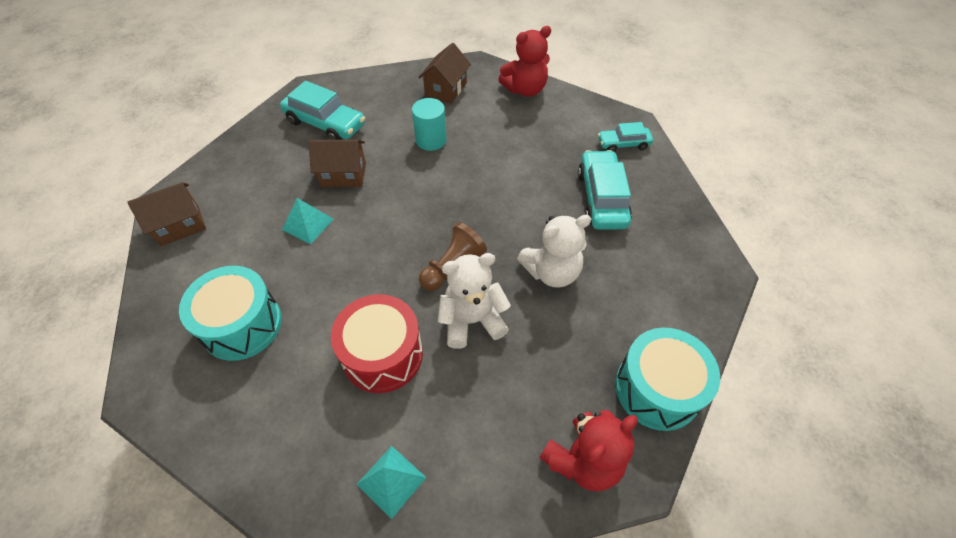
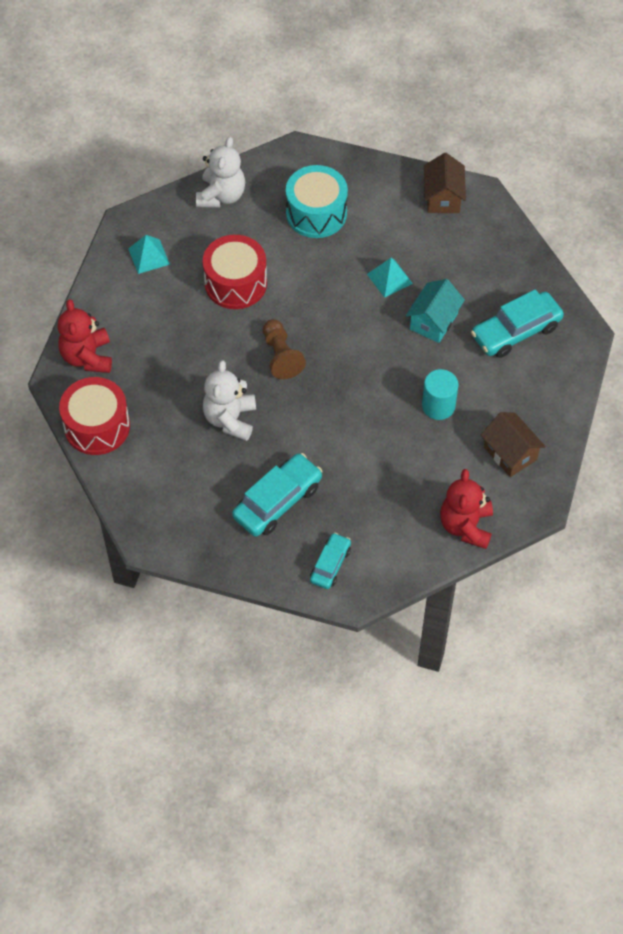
camera: 120 degrees right, 5 degrees up
(343, 175) = (433, 321): brown house -> turquoise house
(472, 320) = (225, 346): white teddy bear -> white teddy bear (221, 195)
(601, 198) = (277, 501): turquoise car -> turquoise car turned 75 degrees counterclockwise
(657, 389) = (97, 426): turquoise drum -> red drum

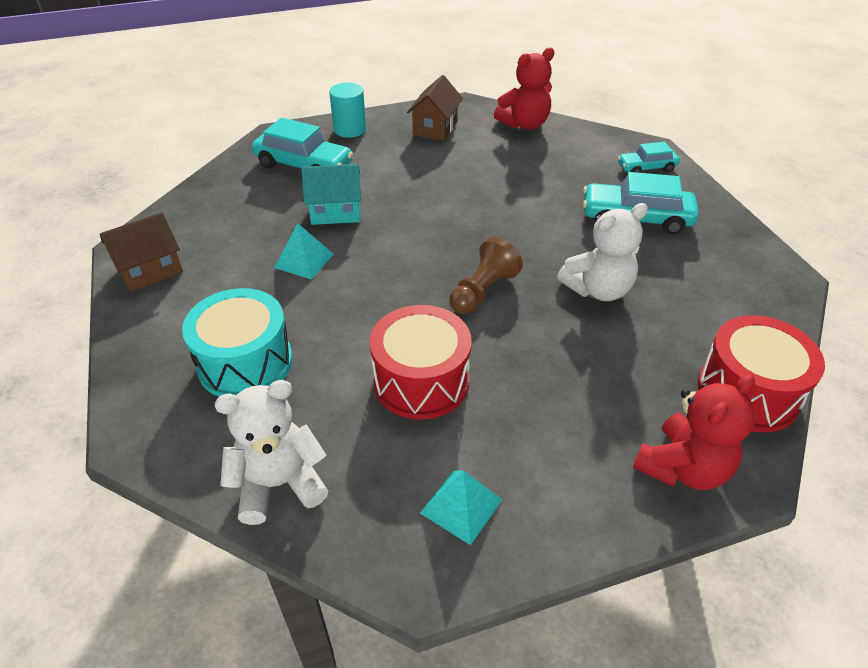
camera: 125 degrees left, 15 degrees down
(438, 406) = (429, 175): turquoise cylinder -> turquoise cylinder (350, 129)

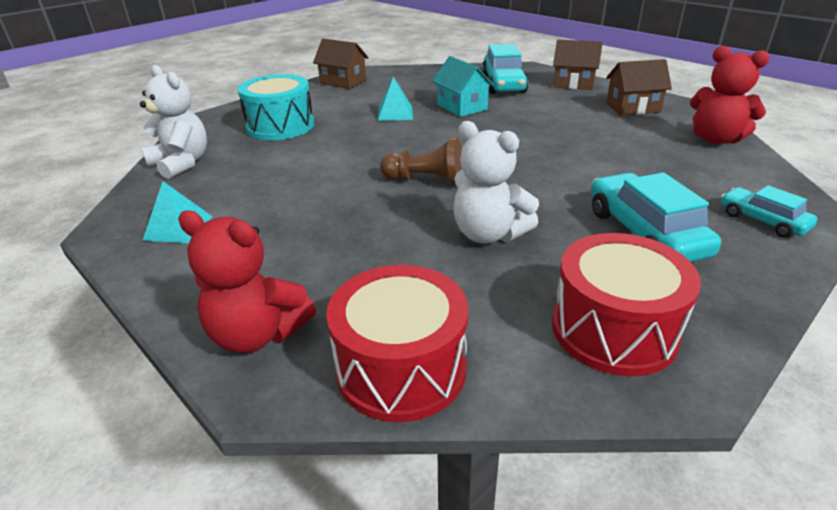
camera: 65 degrees right, 10 degrees down
(350, 129) = (573, 83): turquoise cylinder -> brown house
(421, 381) = (299, 182): red drum -> red drum (614, 330)

